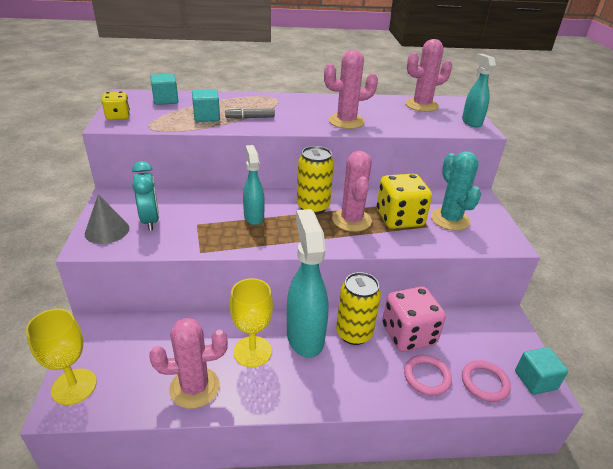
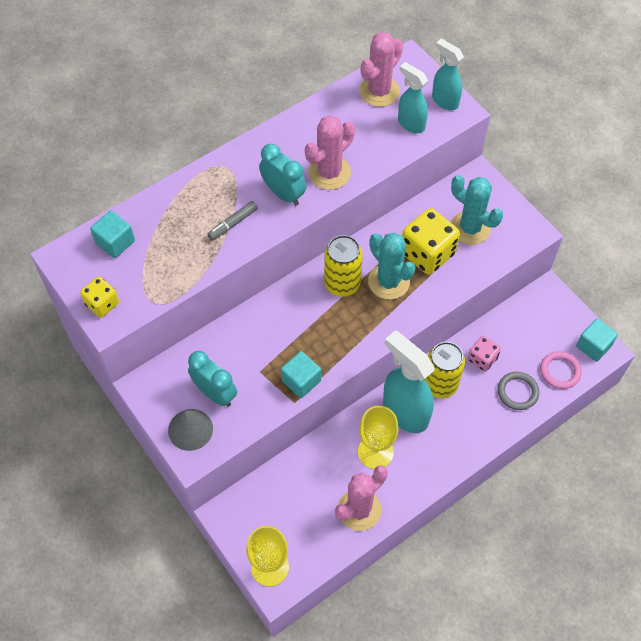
camera: 30 degrees left, 25 degrees up
(206, 117) = (189, 248): turquoise cube -> turquoise cube (301, 381)
(254, 217) = (301, 331): turquoise spray bottle -> turquoise spray bottle (410, 124)
(302, 118) = (283, 194): none -> turquoise clock
(351, 220) = (388, 282): pink cactus -> turquoise cactus
(408, 335) = (482, 359): pink dice -> pink dice, size x0.56
(427, 377) = (517, 392): pink ring -> grey ring

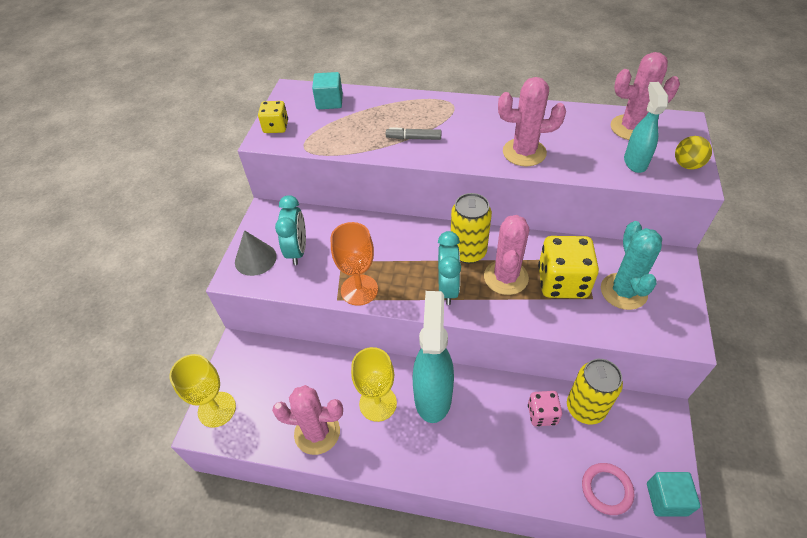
camera: 50 degrees right, 10 degrees down
(283, 194) = (472, 143): turquoise clock -> turquoise clock (448, 288)
(301, 381) = (359, 290): turquoise cube -> orange goblet
(388, 282) = (506, 277): turquoise cactus -> pink cactus
(440, 384) = (484, 401): yellow can -> yellow can (585, 408)
(444, 101) = (687, 165): turquoise spray bottle -> yellow ball
(517, 392) = (545, 469): grey ring -> none

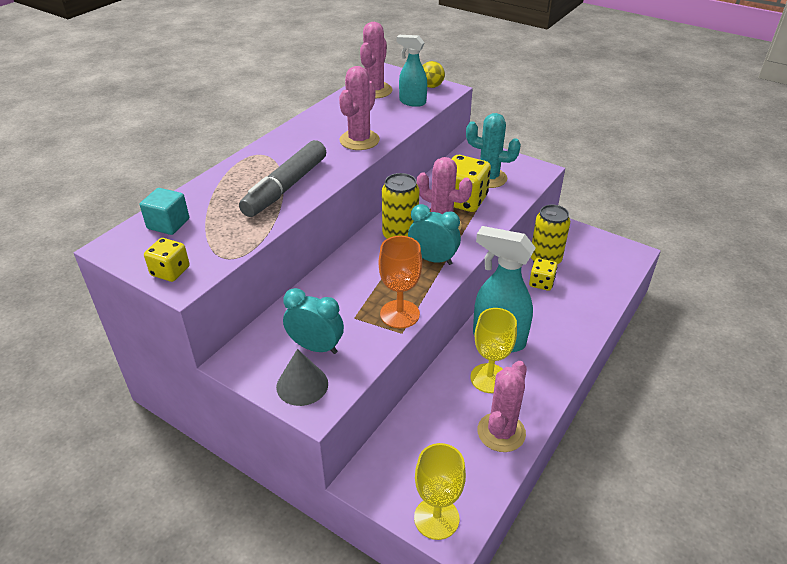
camera: 70 degrees left, 10 degrees down
(413, 138) = (286, 187): grey marker -> grey marker, size x2.10
(542, 414) = (541, 283): pink dice -> yellow dice
(606, 489) = (610, 275): pink ring -> none
(666, 499) = (624, 252): turquoise cube -> none

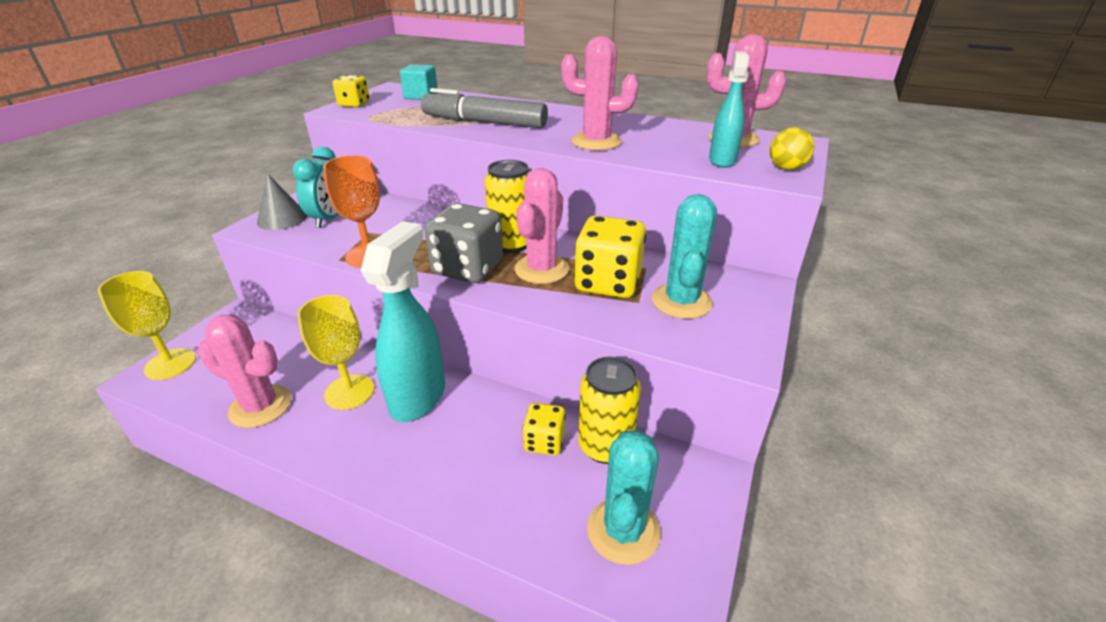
camera: 80 degrees right, 5 degrees down
(433, 259) = (468, 268): turquoise clock -> grey dice
(600, 263) = (623, 531): none -> turquoise cactus

